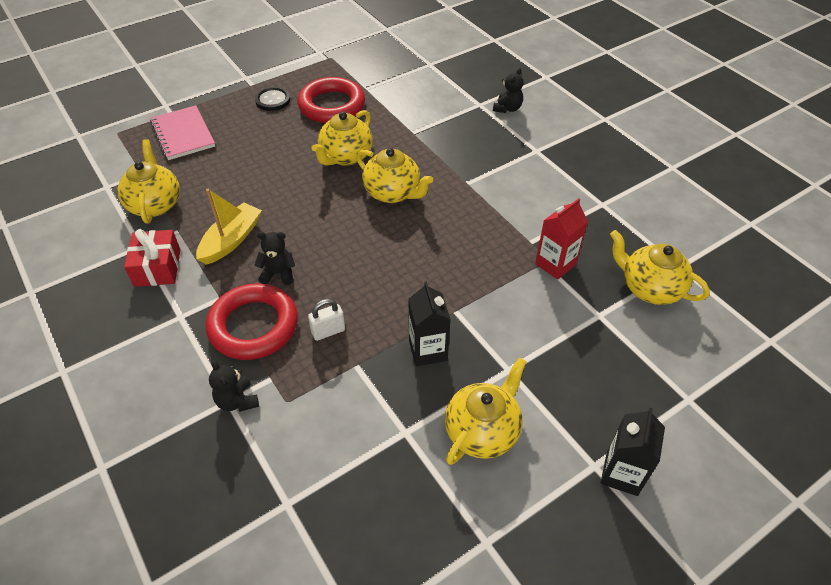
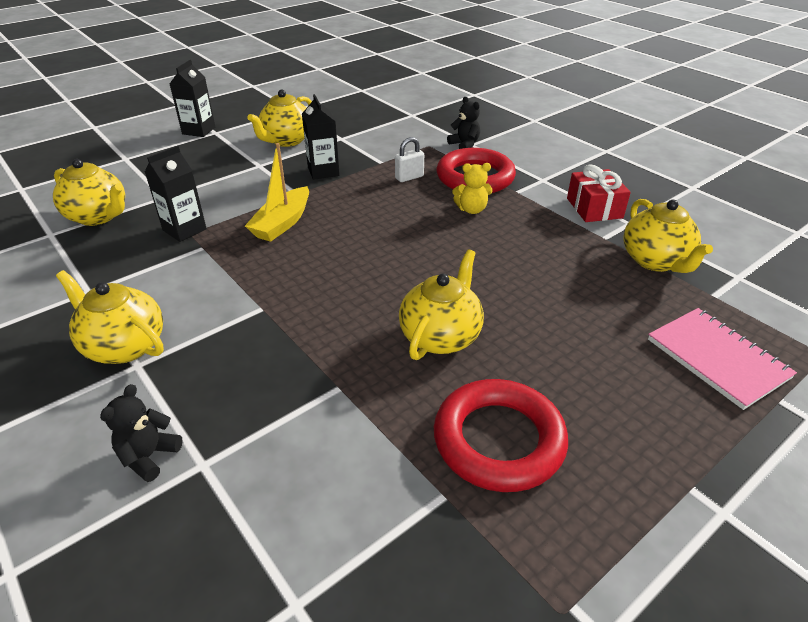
camera: 175 degrees right, 10 degrees down
(231, 240) = (537, 232): yellow boat -> yellow boat (282, 223)
(273, 100) = (620, 446): black button -> none
(278, 273) = (472, 209): black teddy bear -> yellow teddy bear
(393, 193) = (363, 289): yellow teapot -> yellow teapot (124, 346)
(555, 264) = (184, 230): red carton -> black carton

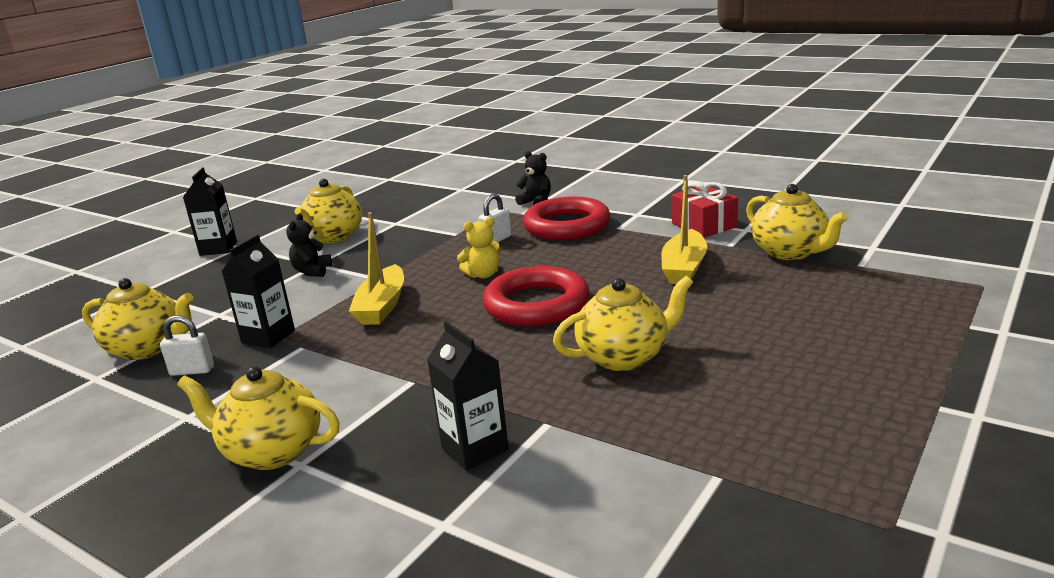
camera: 15 degrees left, 15 degrees down
(115, 247) = (192, 371): none -> white padlock
(149, 456) = (376, 535): black teddy bear -> black teddy bear (312, 271)
(323, 171) = (396, 254): black carton -> black carton (474, 449)
(441, 336) = (624, 357): yellow teapot -> yellow teapot turned 60 degrees clockwise
(472, 209) = (582, 252): yellow teddy bear -> yellow teddy bear (483, 275)
(498, 440) = (740, 420): red ring -> red ring (536, 305)
(548, 252) = (684, 268): none -> yellow boat
(717, 358) = (895, 310): pink notebook -> none

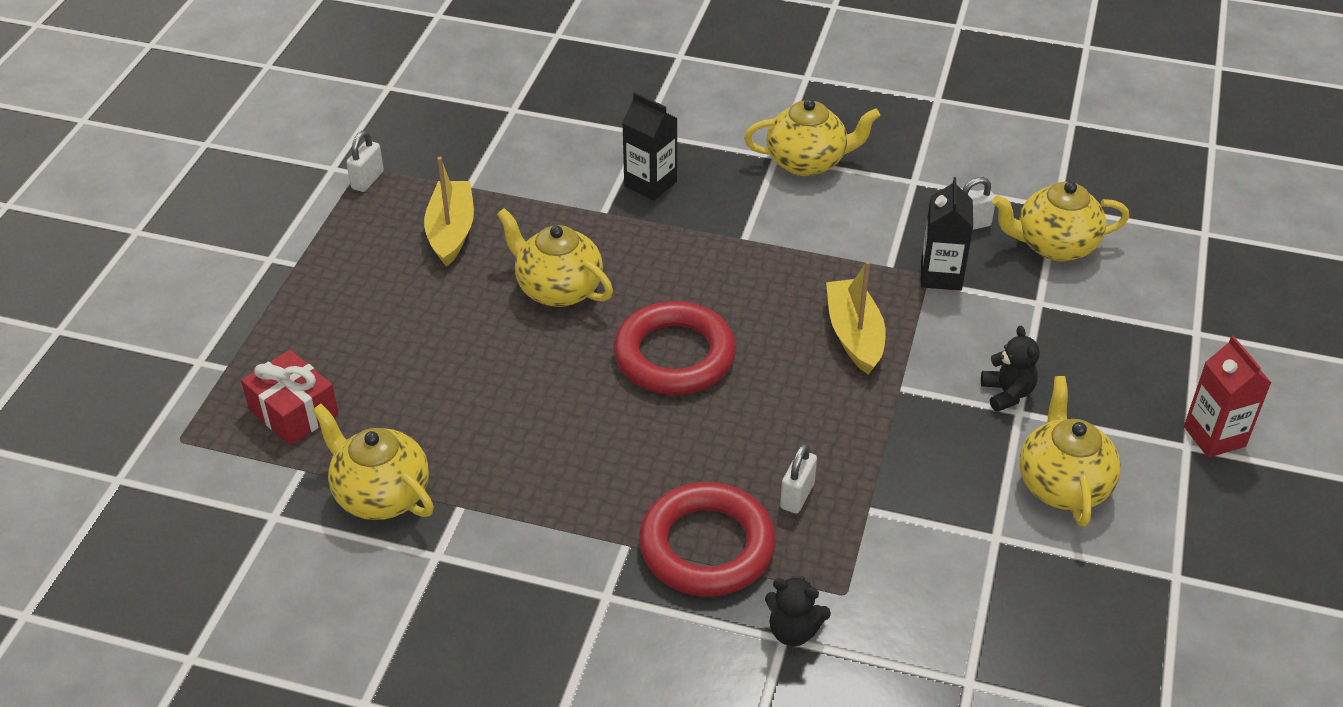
camera: 160 degrees right, 20 degrees up
(218, 248) = (1214, 436): black carton -> red carton
(483, 275) = (768, 407): yellow teddy bear -> none
(624, 357) = (558, 289): yellow teapot -> yellow teapot turned 75 degrees clockwise
(684, 268) = (516, 445): yellow boat -> yellow boat (451, 231)
(704, 225) = (497, 564): red gift -> red gift (293, 412)
(875, 504) = (367, 180): none -> white padlock

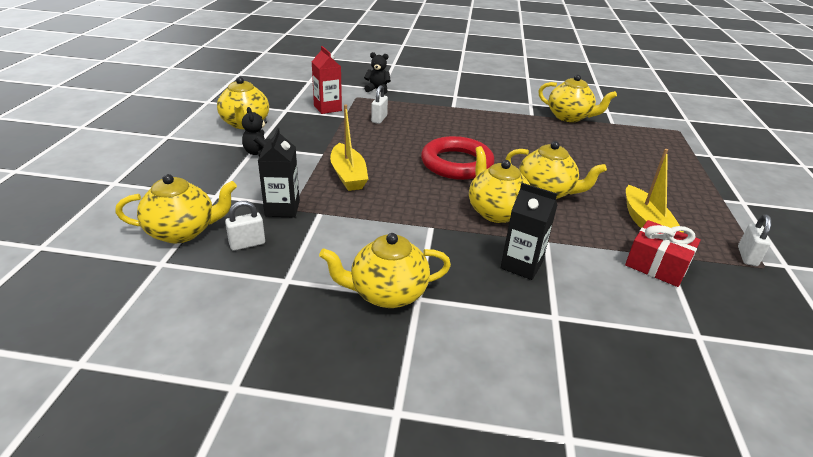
camera: 170 degrees right, 10 degrees down
(293, 412) = (639, 139): red gift -> red gift (657, 265)
(649, 257) = (496, 212): none -> yellow teapot
(707, 546) = (417, 106): red ring -> none
(1214, 436) = (147, 140): red carton -> red carton (327, 108)

